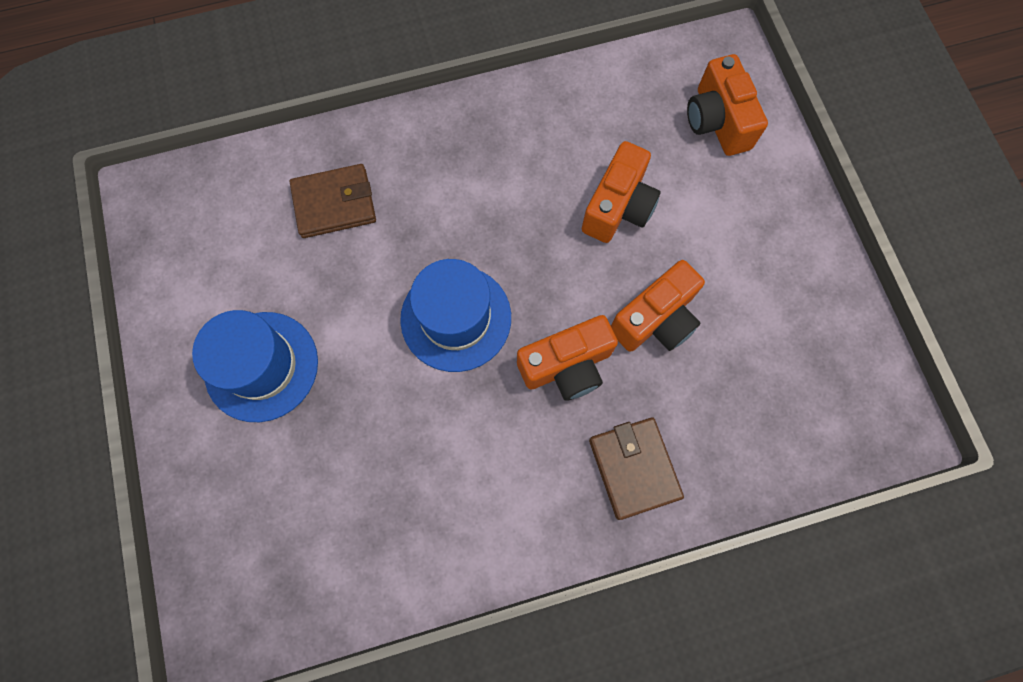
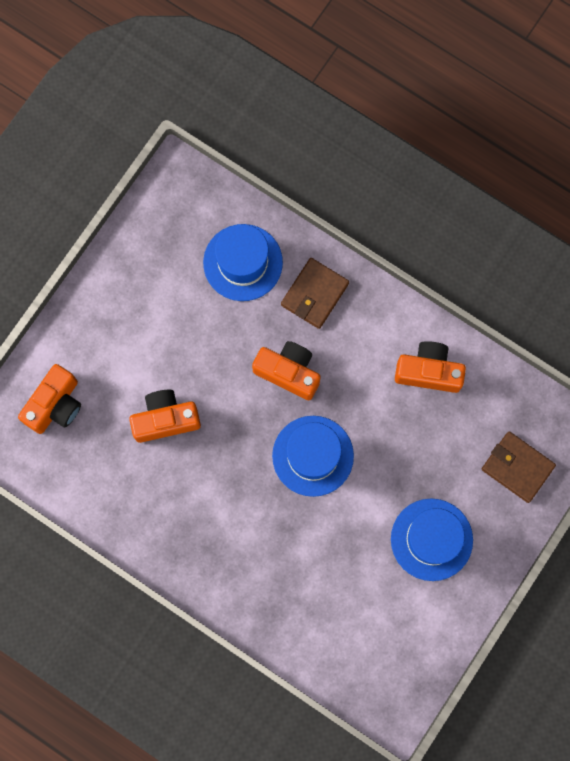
camera: 130 degrees left, 5 degrees up
(334, 203) = (303, 590): brown wallet -> brown wallet (517, 467)
(655, 319) = (220, 345): orange camera -> orange camera (428, 371)
(735, 418) = (243, 262): none -> blue hat

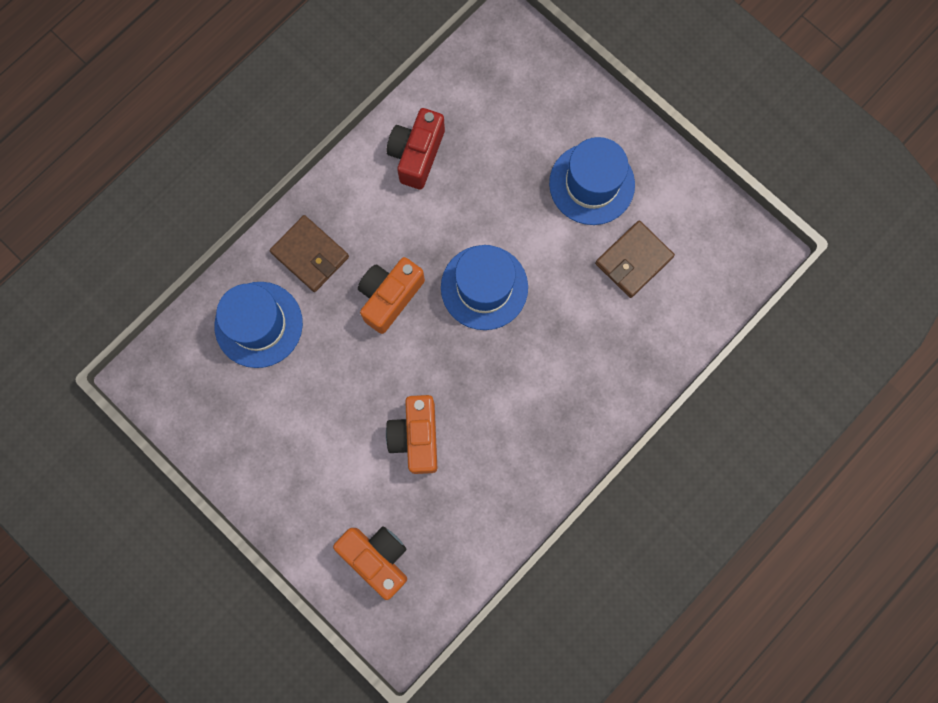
camera: 80 degrees left, 0 degrees up
(428, 371) = (417, 155): orange camera -> red camera
(517, 467) = (532, 87): brown wallet -> brown wallet (633, 260)

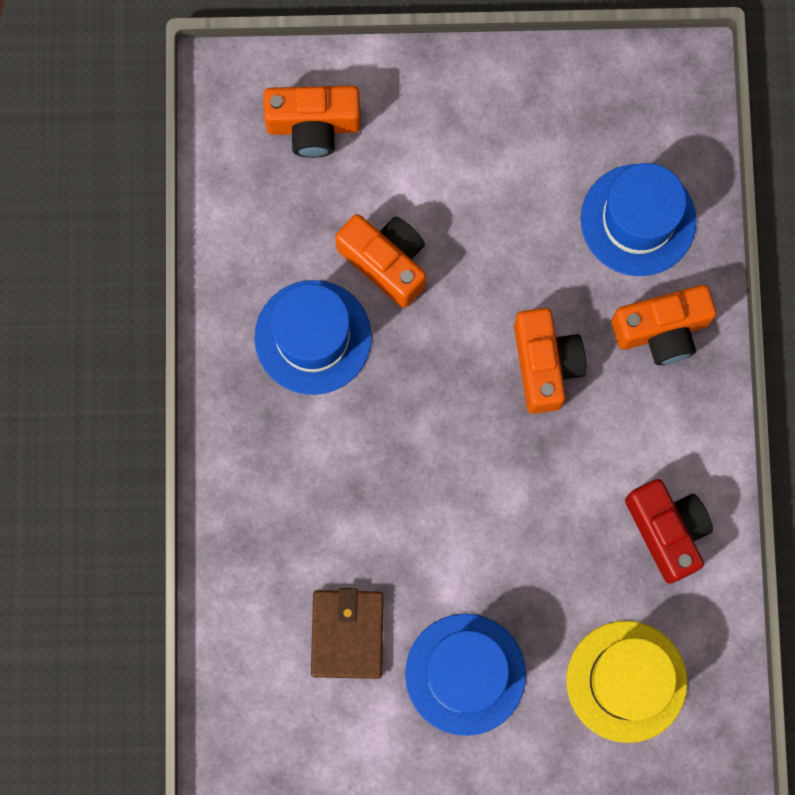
camera: 135 degrees right, 0 degrees up
(310, 255) = (662, 330): brown wallet -> orange camera
(484, 287) = (465, 463): blue hat -> blue hat (313, 337)
(514, 105) = (626, 681): none -> yellow hat

